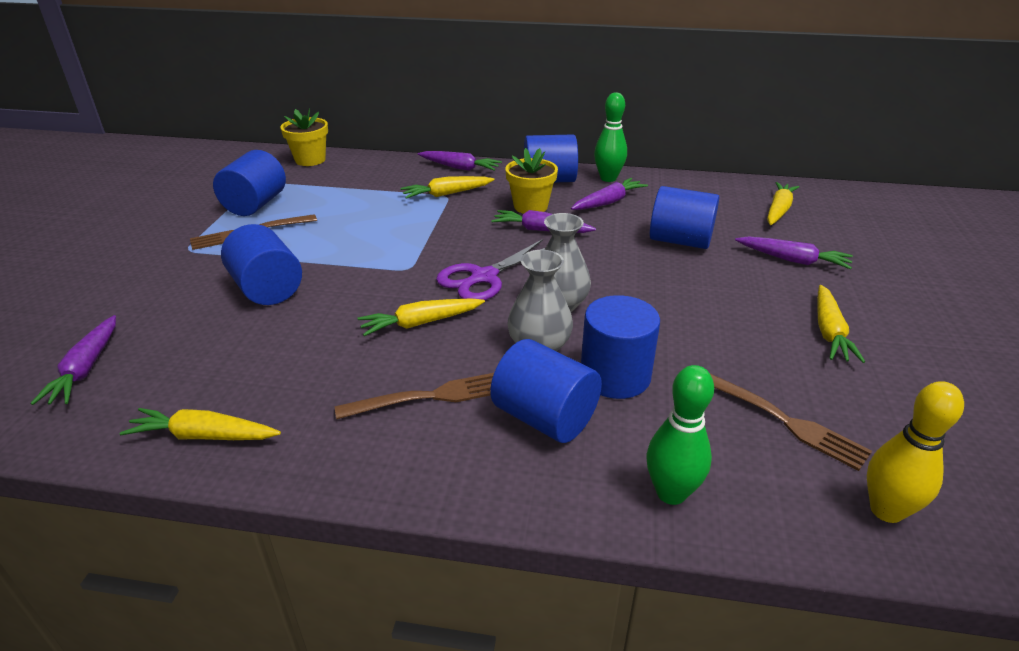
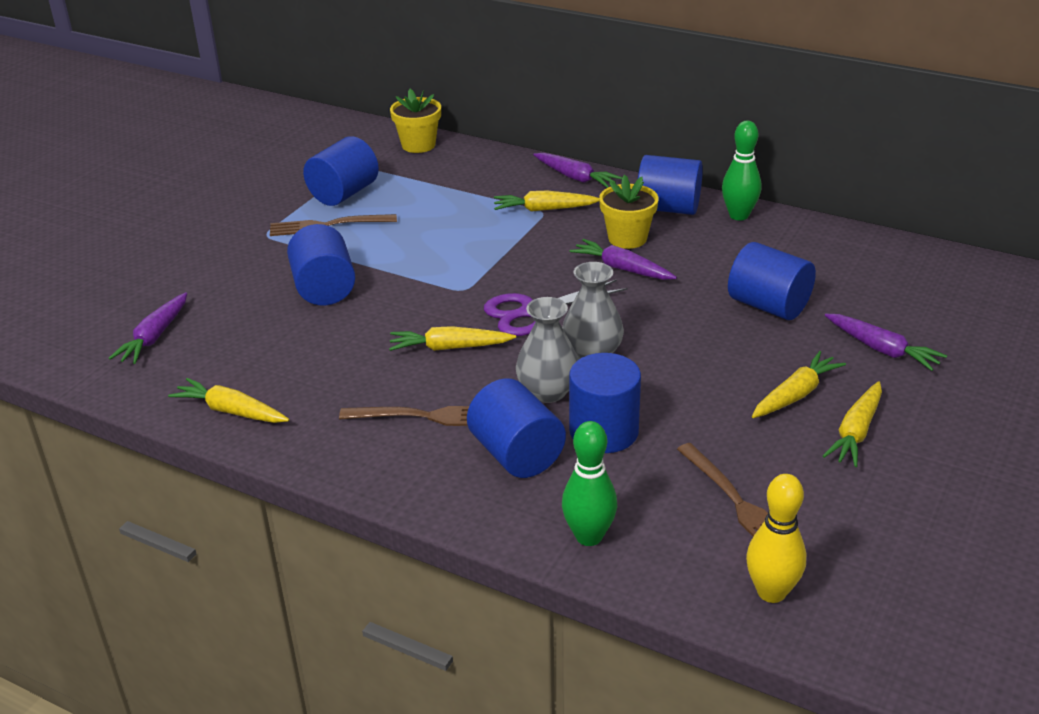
camera: 20 degrees right, 0 degrees up
(608, 202) = (718, 246): purple carrot -> none
(778, 210) = (916, 287): yellow carrot -> yellow carrot (795, 395)

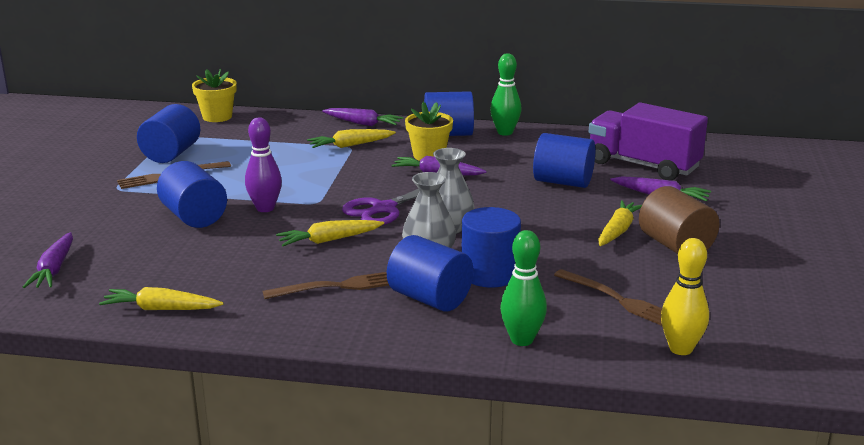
camera: 20 degrees left, 10 degrees down
(404, 289) = (265, 208): none -> purple bowling pin
(856, 432) = (675, 246): yellow carrot -> brown cylinder
(887, 295) = (643, 165): none -> purple truck

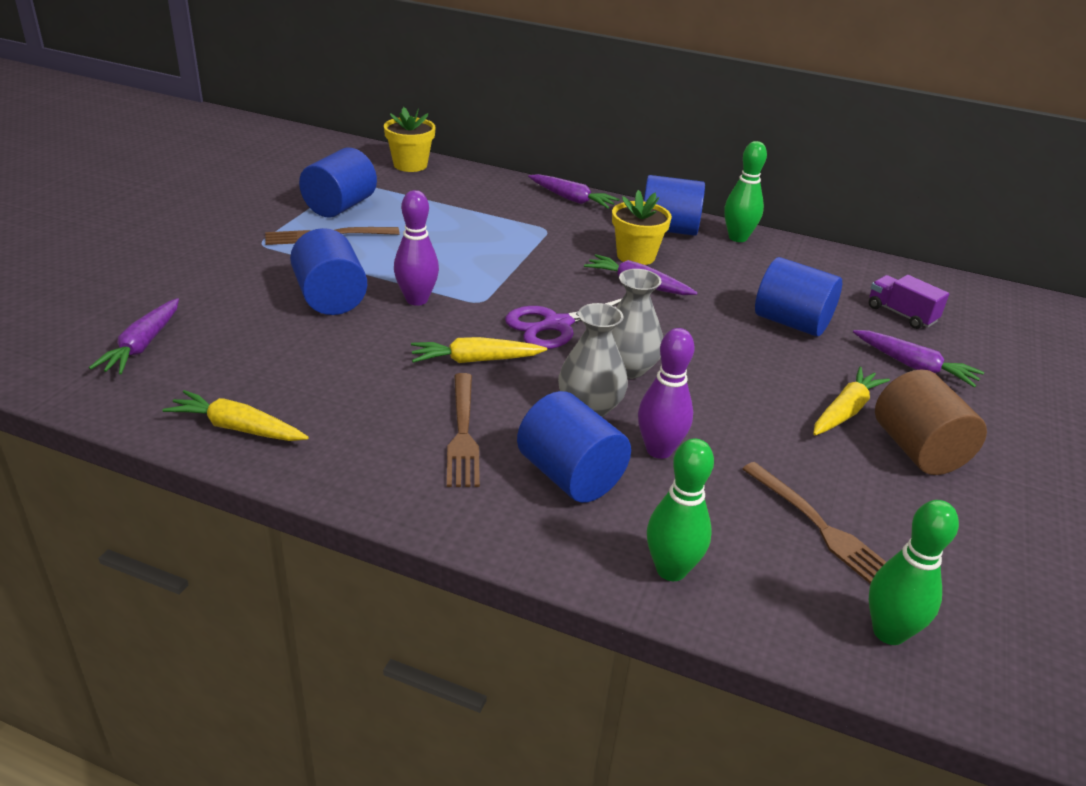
camera: 10 degrees right, 10 degrees up
(339, 286) = (463, 434): brown fork -> brown fork turned 90 degrees clockwise
(350, 145) = (547, 227): yellow carrot -> none
(489, 274) = (659, 450): blue cylinder -> purple bowling pin
(643, 165) = (901, 314): purple truck -> purple truck, size x0.50
(680, 349) = (889, 632): yellow bowling pin -> green bowling pin

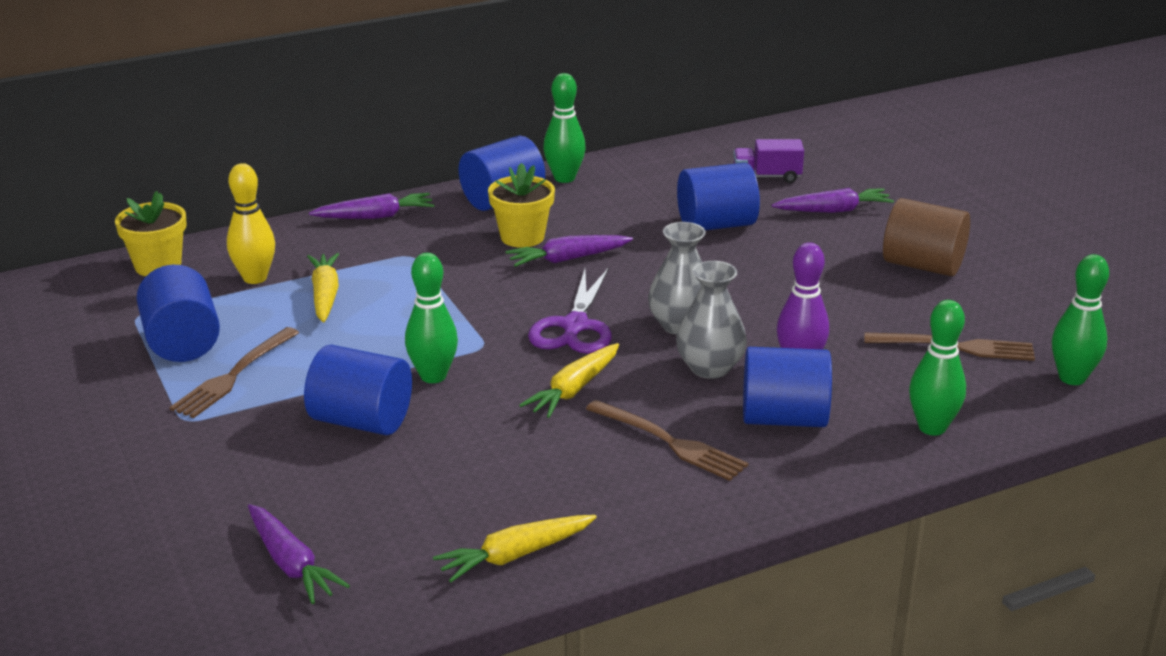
camera: 45 degrees left, 5 degrees down
(417, 300) = (433, 376): purple bowling pin -> green bowling pin
(441, 196) = (255, 278): none -> yellow bowling pin
(845, 411) = (849, 266): yellow carrot -> yellow carrot (325, 295)

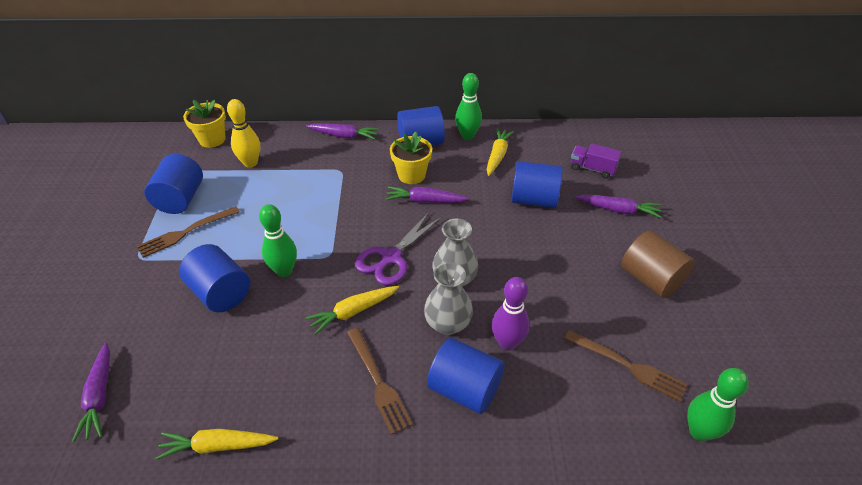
camera: 25 degrees right, 15 degrees up
(325, 295) = (275, 187): yellow carrot -> yellow carrot (497, 156)
(932, 427) = (561, 440): green bowling pin -> none

